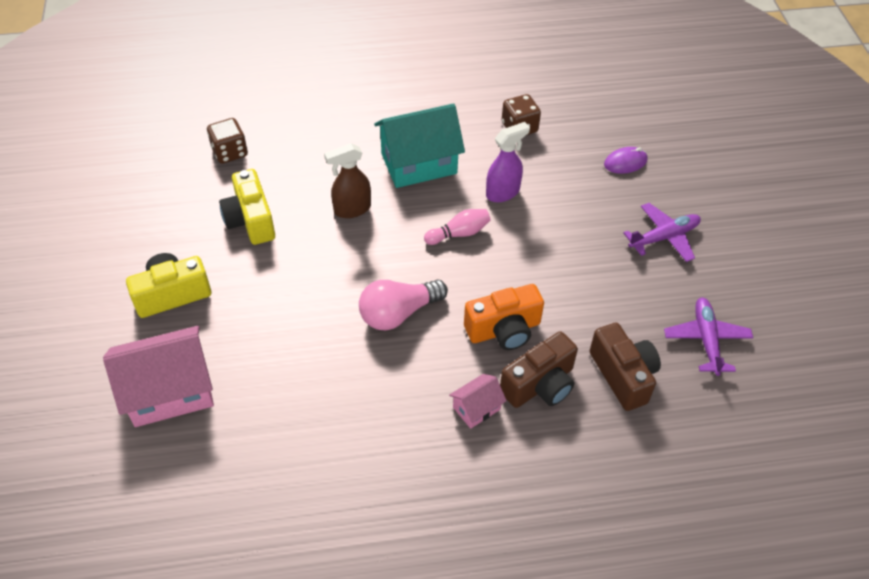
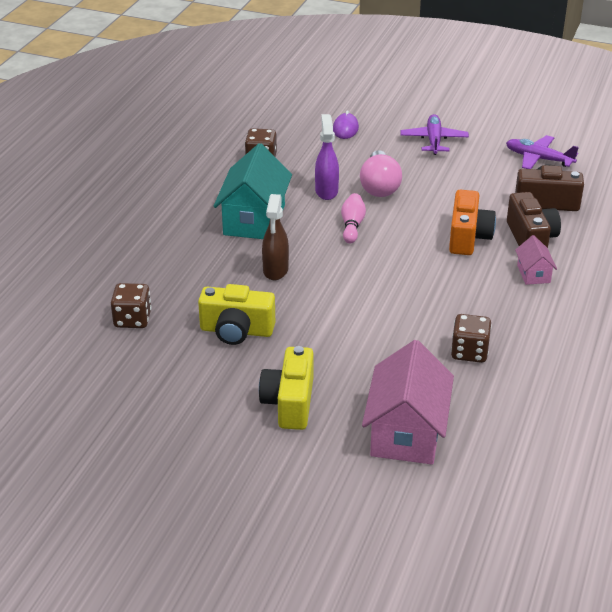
camera: 60 degrees left, 15 degrees down
(312, 398) = (469, 352): none -> brown dice
(398, 313) = (413, 281): pink light bulb -> pink light bulb (379, 186)

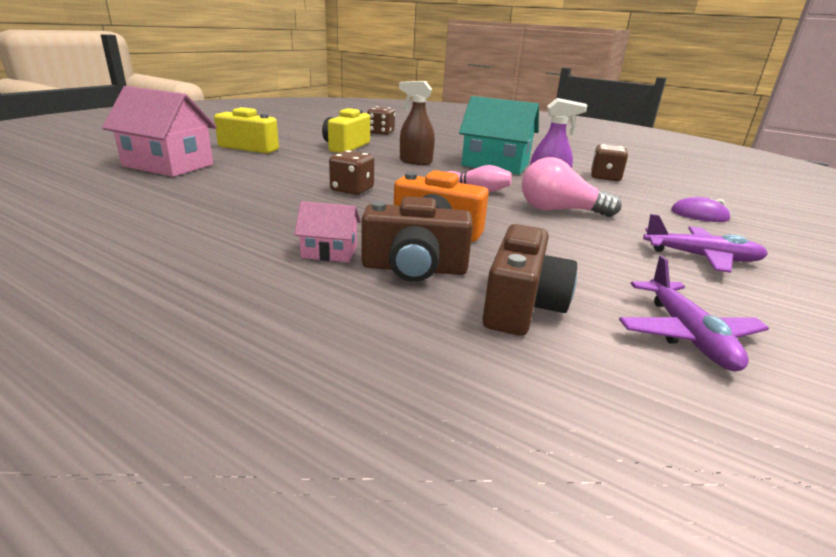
camera: 100 degrees right, 10 degrees down
(469, 352) = (229, 197): brown dice -> brown dice (352, 190)
(538, 159) = (687, 335): purple plane -> purple plane turned 135 degrees clockwise

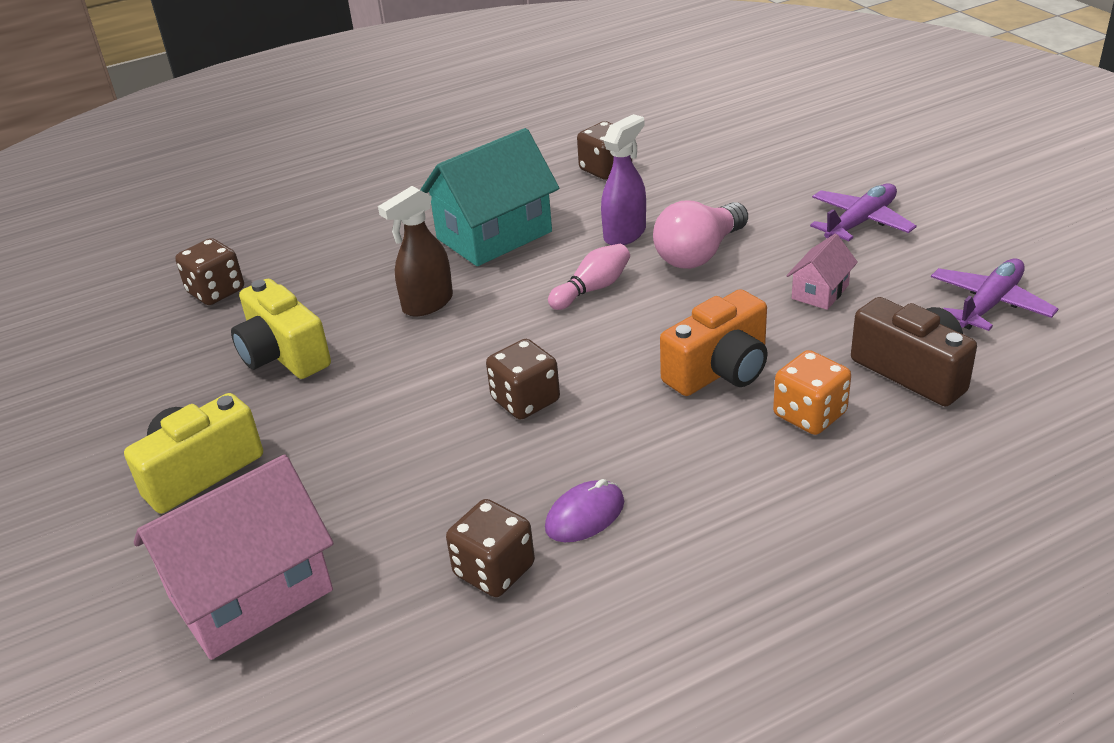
camera: 55 degrees left, 10 degrees up
(196, 203) = (494, 570): none -> brown dice
(329, 252) = (739, 468): pink house -> pink house (820, 292)
(414, 268) = (809, 414): brown camera -> orange dice
(687, 335) = (990, 304): purple plane -> purple plane turned 75 degrees counterclockwise
(699, 215) = (761, 167): purple mouse -> purple mouse (585, 515)

